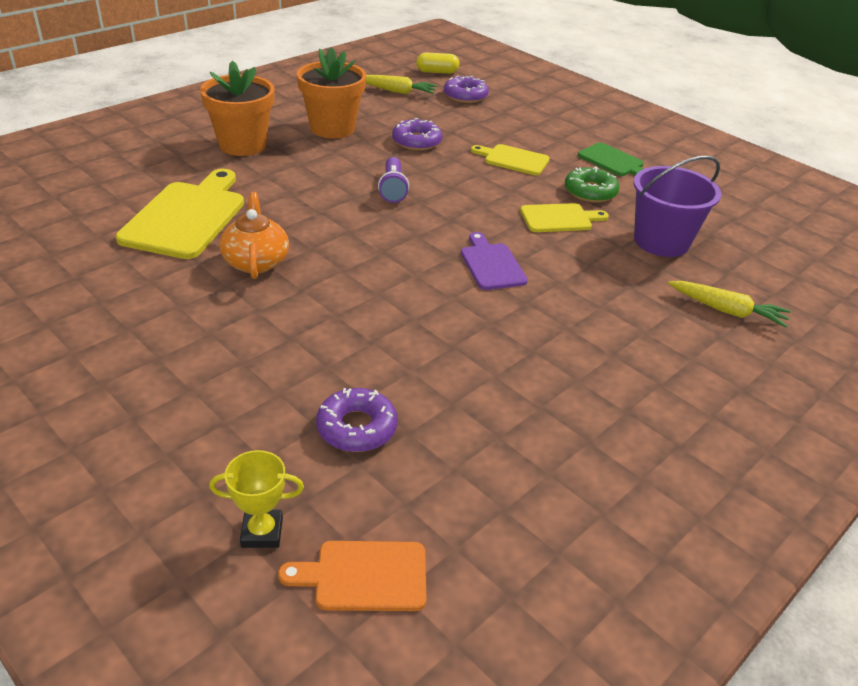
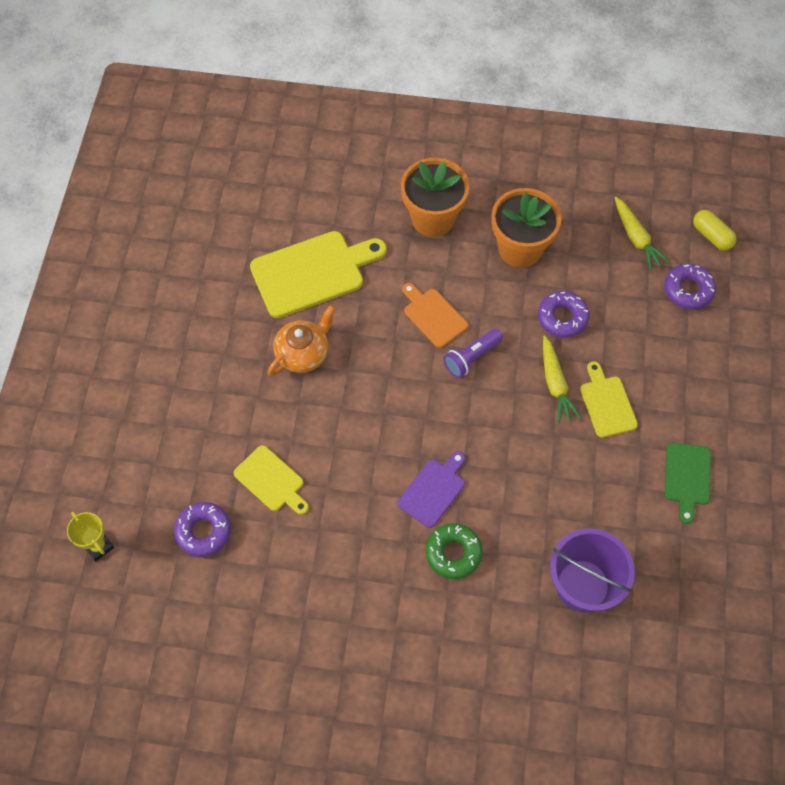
camera: 55 degrees right, 25 degrees up
(364, 576) = (107, 614): orange cutting board -> orange cutting board (433, 316)
(559, 218) = (544, 494): yellow cutting board -> yellow cutting board (271, 481)
(590, 192) = (611, 491): green donut -> green donut (453, 553)
(727, 311) = (522, 680): yellow carrot -> yellow carrot (555, 384)

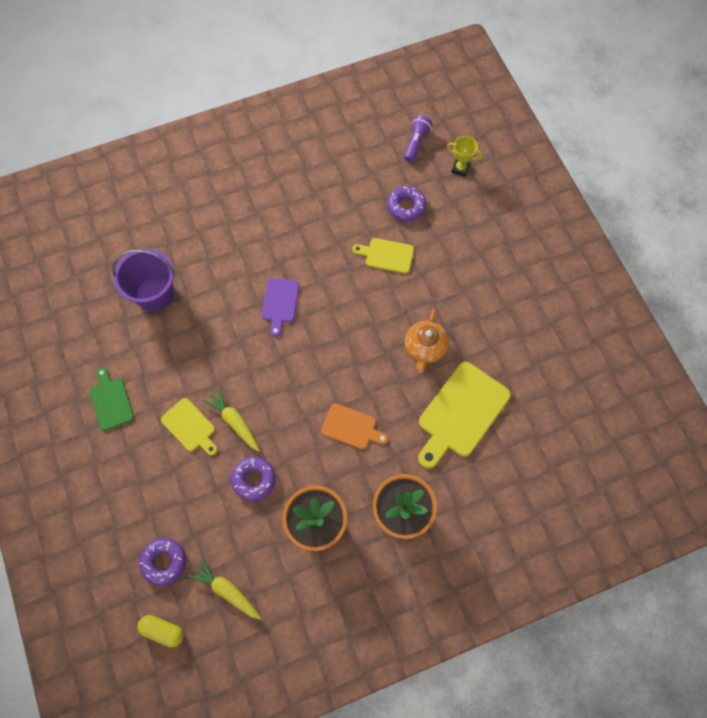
camera: 150 degrees right, 5 degrees up
(453, 553) = (246, 272): green donut -> none
(471, 357) = (305, 409): purple flashlight -> purple flashlight (416, 143)

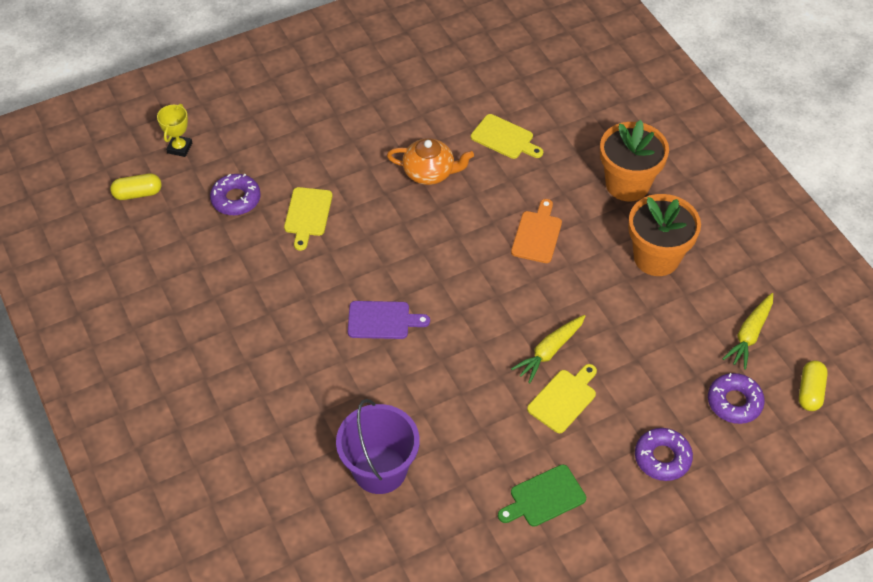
camera: 95 degrees left, 15 degrees down
(254, 480) = (617, 323): purple donut -> purple donut (662, 458)
(416, 143) = (138, 193): purple flashlight -> yellow capsule
(461, 413) = (505, 138): yellow cutting board -> yellow cutting board, size x0.57

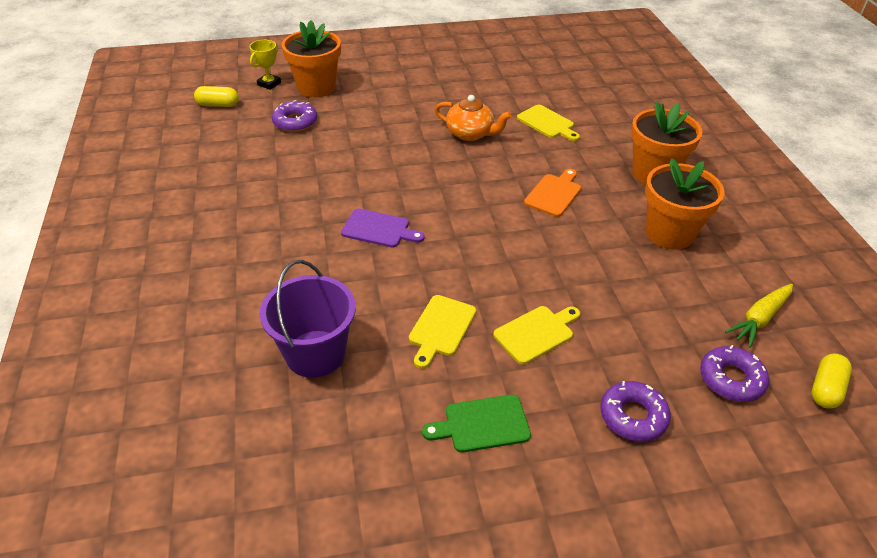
camera: 15 degrees right, 10 degrees down
(236, 141) = (316, 87): none -> orange flower pot
(308, 215) = (350, 142): yellow cutting board -> yellow cutting board (441, 328)
(549, 351) = (535, 288): yellow carrot -> none

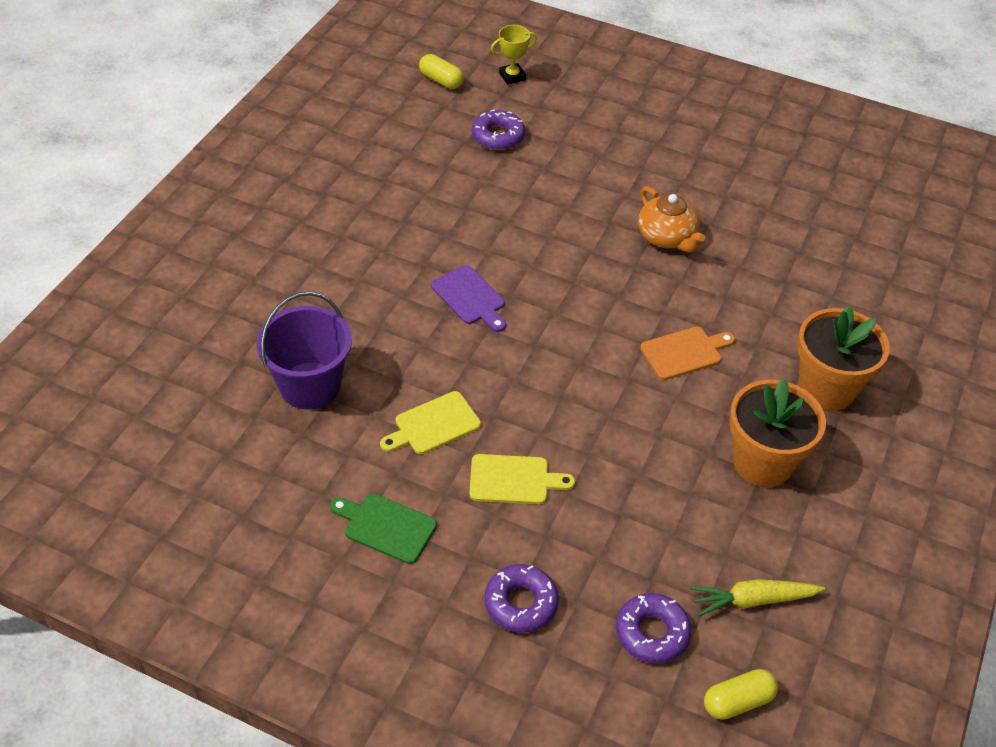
camera: 35 degrees right, 5 degrees up
(316, 87) = (556, 103): orange flower pot -> none
(547, 123) = (769, 266): yellow cutting board -> none

